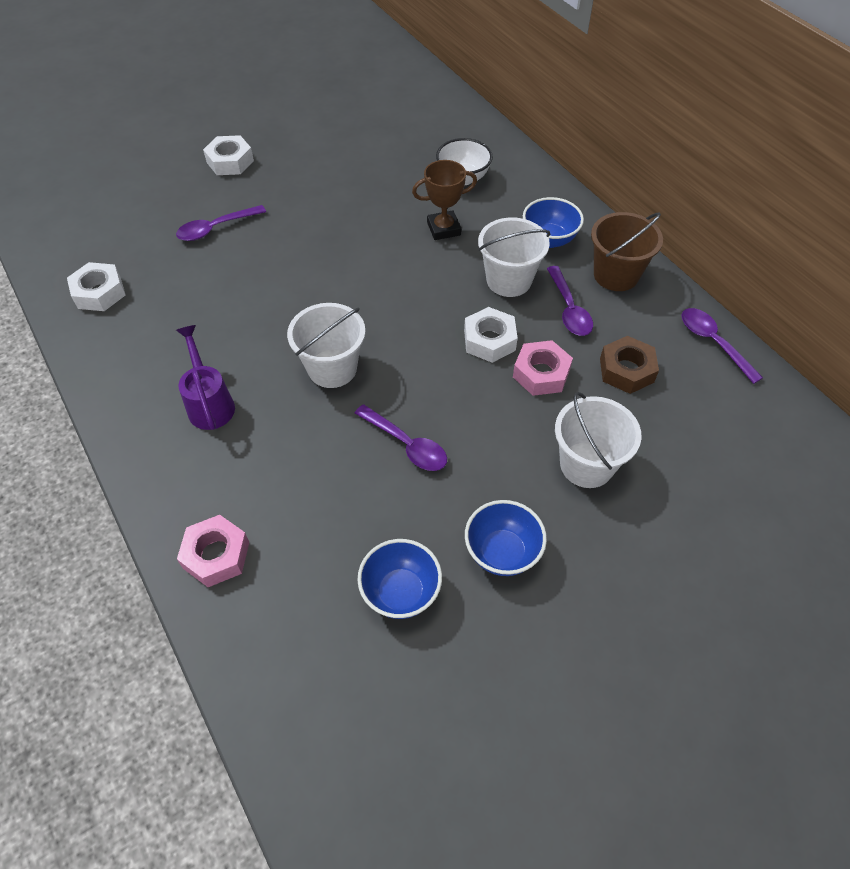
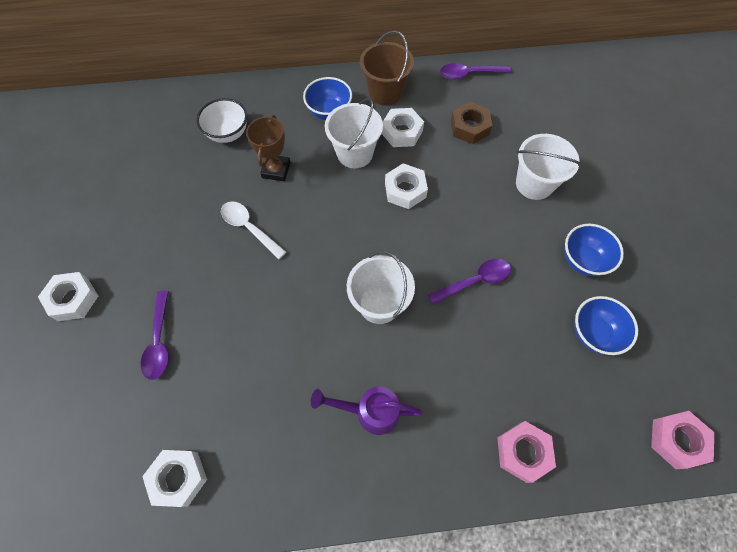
camera: 65 degrees left, 10 degrees up
(363, 237) = (249, 228): none -> white spoon
(541, 373) = (450, 174): pink nut -> pink nut (676, 440)
(569, 309) = (401, 132): purple spoon -> white nut

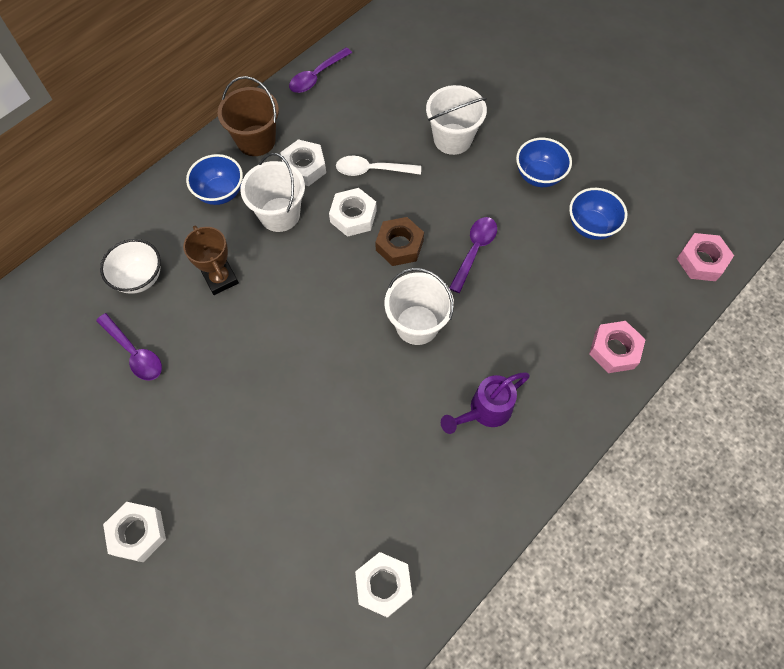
camera: 40 degrees left, 0 degrees up
(159, 341) = (259, 500): purple spoon -> purple spoon (134, 353)
(249, 228) = (245, 346): white spoon -> white spoon (372, 170)
(469, 127) = (359, 124): brown nut -> brown nut (399, 245)

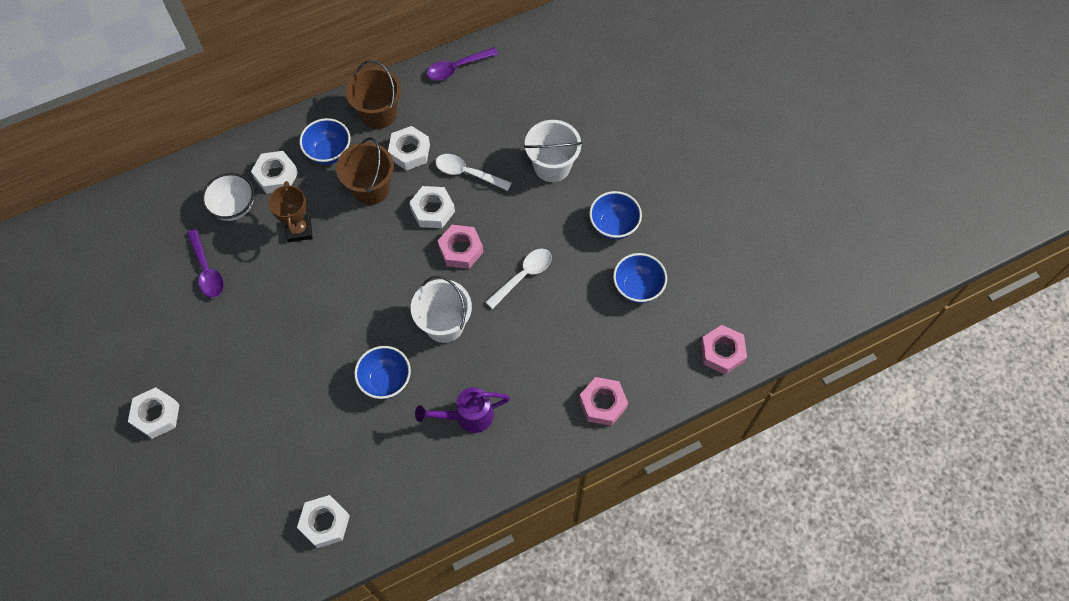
camera: 20 degrees right, 0 degrees up
(173, 232) = (276, 176): none -> white nut
(279, 214) = (371, 188): white bucket -> brown bucket
(381, 404) = (386, 380): none -> blue bowl
(399, 245) = (461, 250): brown nut -> pink nut
(474, 250) = (523, 276): purple spoon -> white spoon

